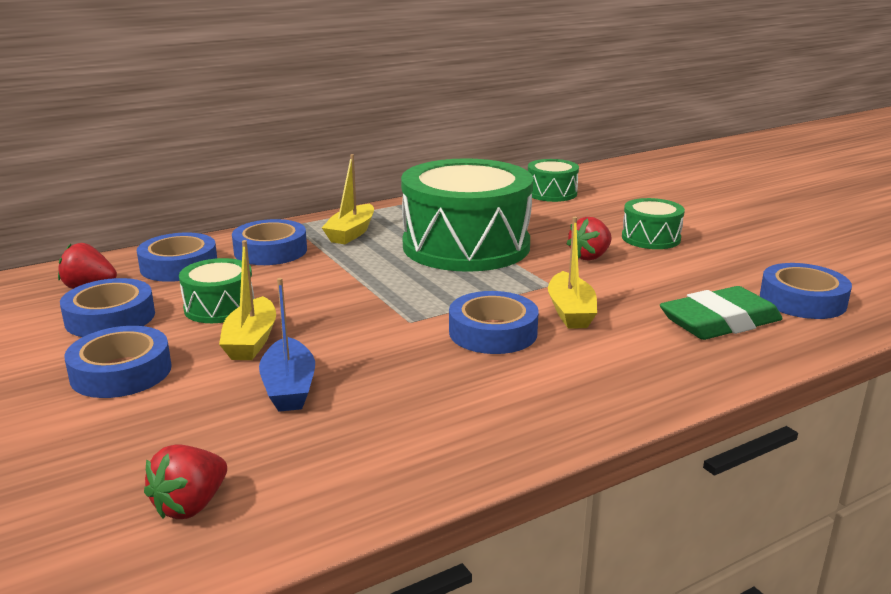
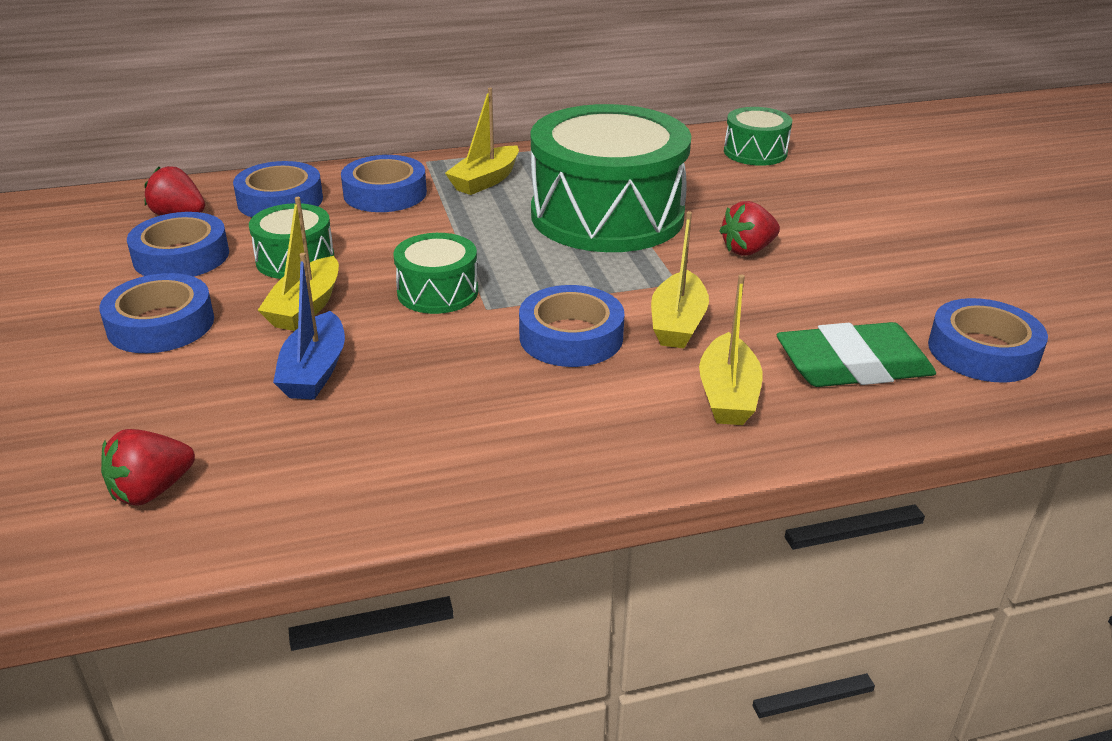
camera: 15 degrees right, 10 degrees up
(642, 355) = (727, 395): none -> yellow boat
(651, 238) = (841, 233): green drum -> green drum (437, 292)

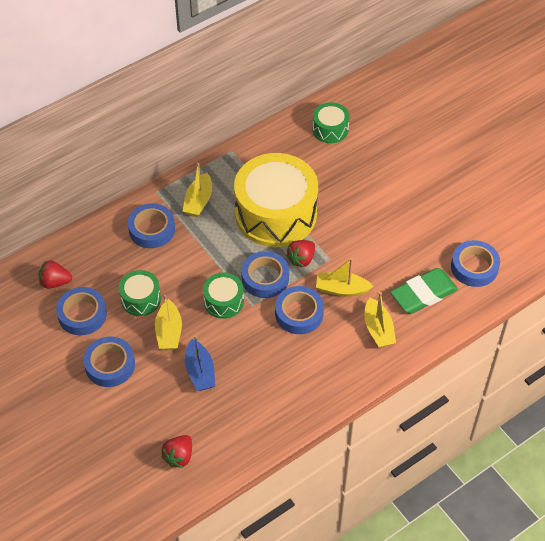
camera: 20 degrees left, 20 degrees up
(280, 200) = (100, 253): blue tape -> blue tape (265, 278)
(607, 215) = (276, 214): green drum -> yellow drum
(677, 323) = (341, 289): yellow boat -> yellow boat turned 105 degrees clockwise
(747, 250) = (354, 223): red strawberry -> red strawberry (301, 259)

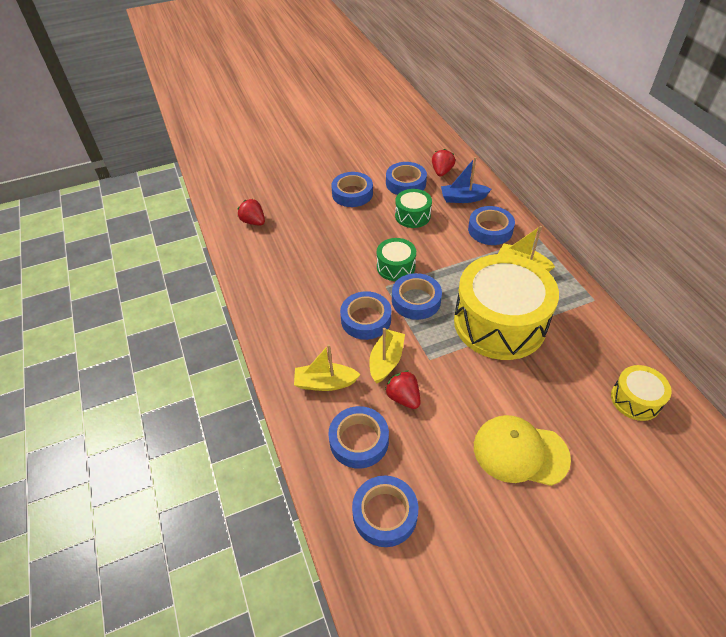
camera: 105 degrees right, 5 degrees down
(169, 332) = (373, 229): yellow boat -> none
(200, 371) = (326, 242): blue boat -> blue boat (463, 198)
(301, 259) = (434, 333): red strawberry -> red strawberry (403, 397)
(330, 129) = (635, 399): green drum -> yellow drum
(398, 194) = (520, 452): none -> yellow cap
(423, 294) = (359, 440): green eraser -> blue tape

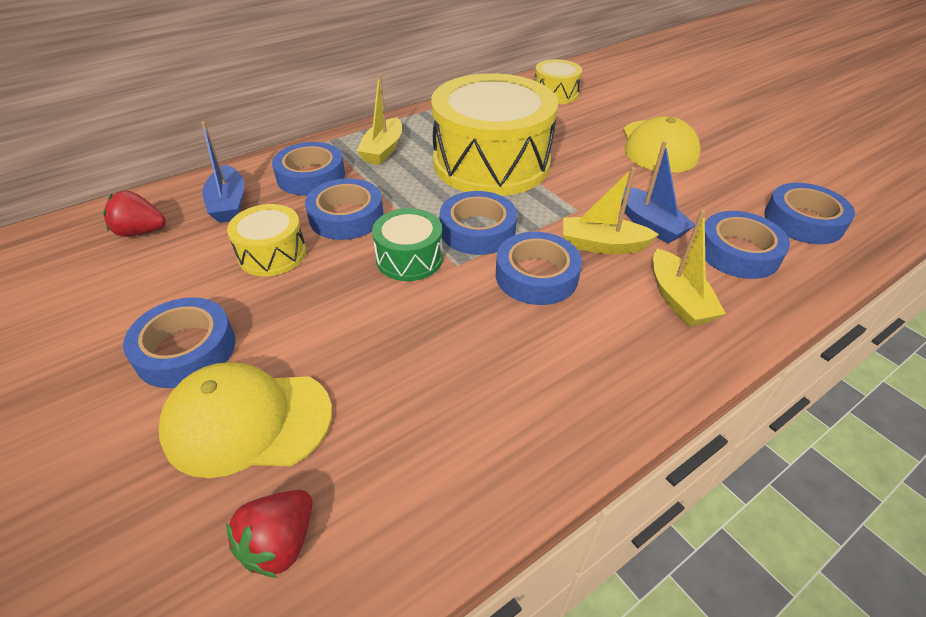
camera: 105 degrees left, 5 degrees down
(307, 212) = (247, 421): none -> yellow cap
(403, 397) = (649, 224): red strawberry -> blue boat
(405, 183) = (166, 273): blue tape -> blue tape (346, 216)
(412, 216) = (272, 254): green drum -> yellow drum

